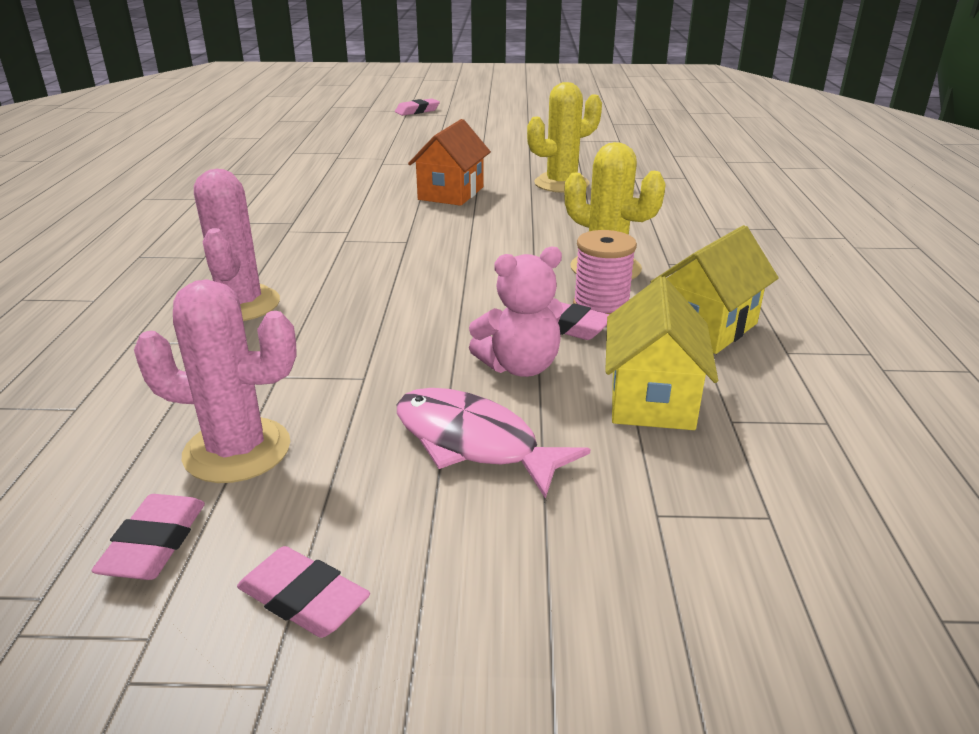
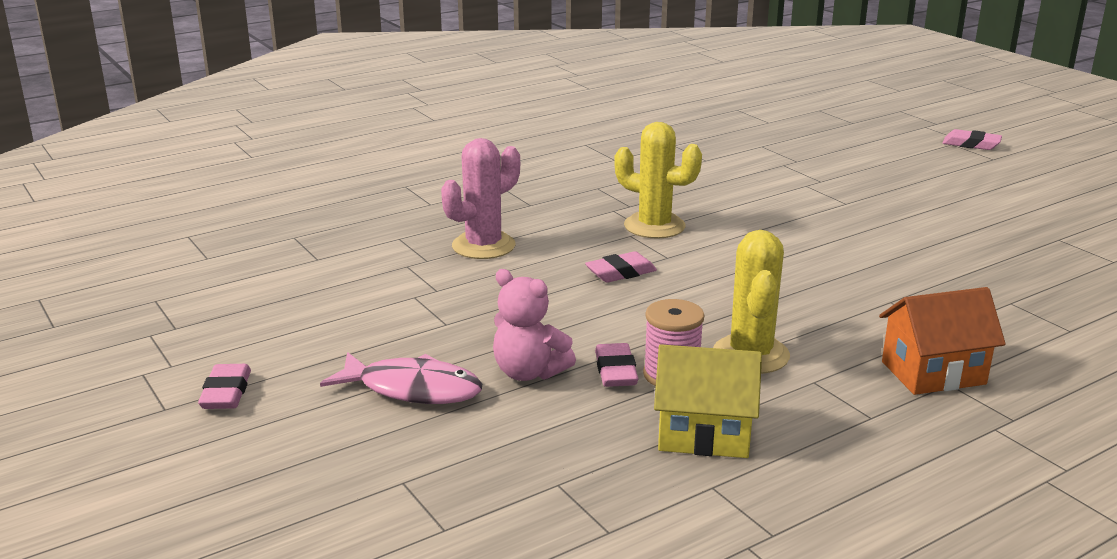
camera: 55 degrees right, 5 degrees down
(155, 544) = (232, 335): pink eraser -> pink eraser (621, 273)
(237, 450) = (327, 320): pink cactus -> none
(451, 193) = (794, 236): orange house -> orange house (933, 373)
(473, 443) = (413, 389): pink fish -> pink fish turned 105 degrees clockwise
(561, 184) = (914, 273): yellow cactus -> yellow cactus (654, 226)
(652, 399) = (548, 440): yellow house -> none

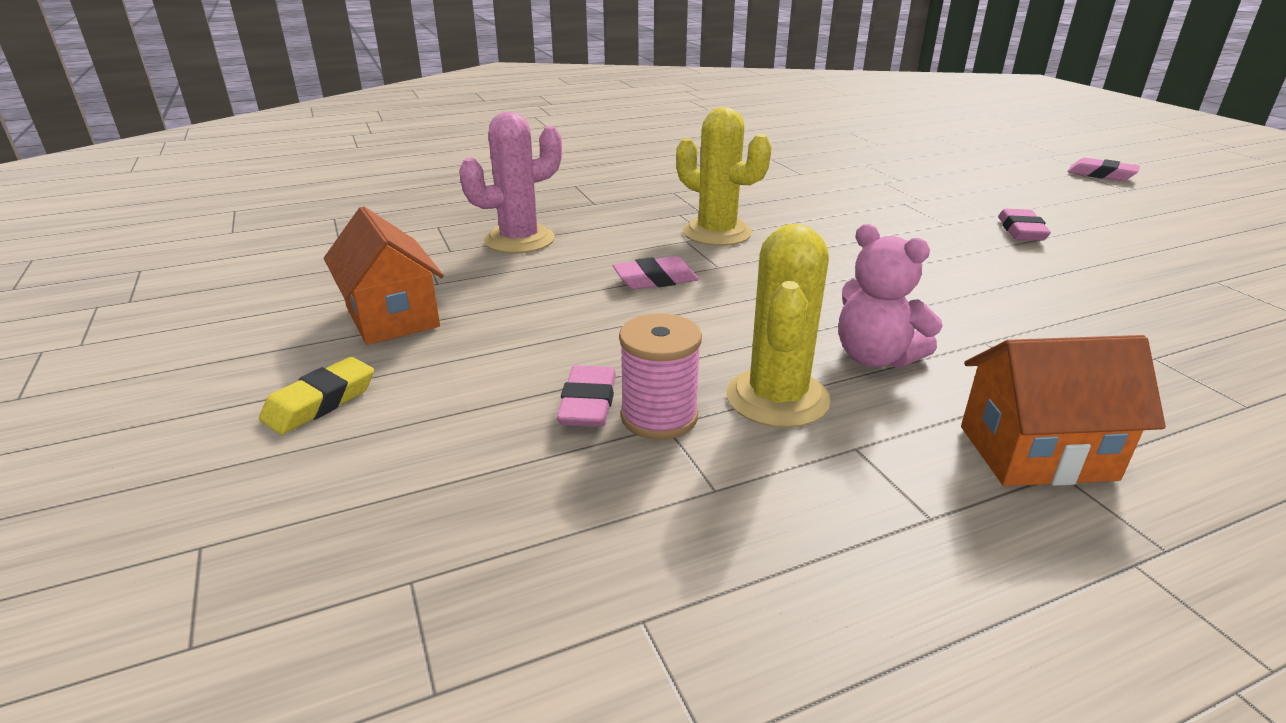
camera: 10 degrees right, 5 degrees up
(226, 393) = (104, 384): pink eraser -> pink eraser (1021, 231)
(413, 389) = (320, 402): pink fish -> yellow eraser
(419, 321) = (392, 317): none -> orange house
(529, 372) = (477, 394): pink teddy bear -> pink teddy bear (875, 358)
(704, 434) = (666, 518): yellow house -> none

